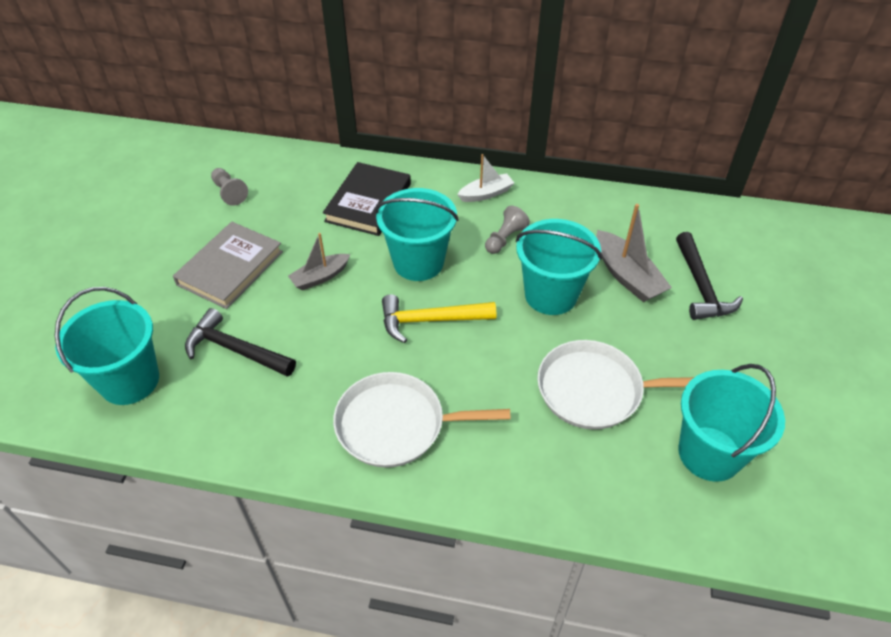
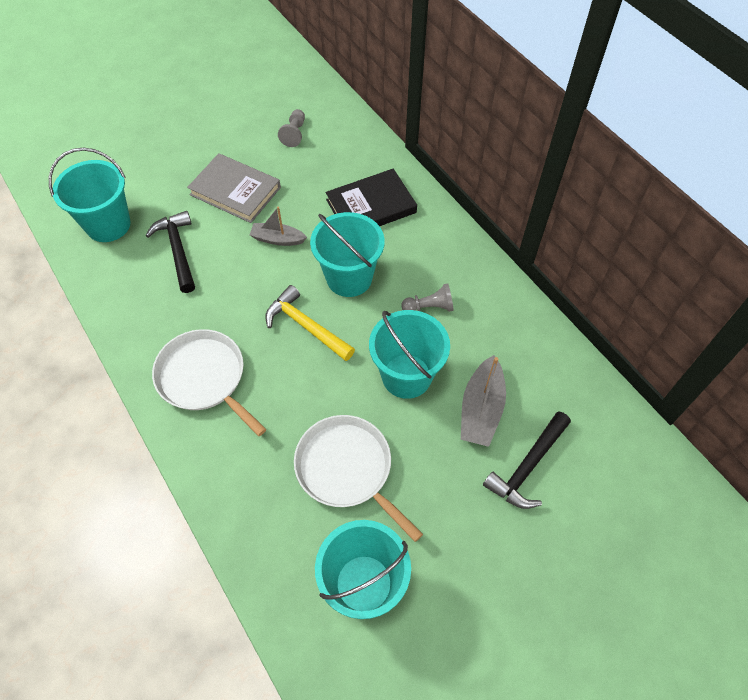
camera: 45 degrees right, 10 degrees up
(230, 268) = (235, 191): grey book -> grey book turned 45 degrees clockwise
(486, 194) = (460, 261): white boat -> none

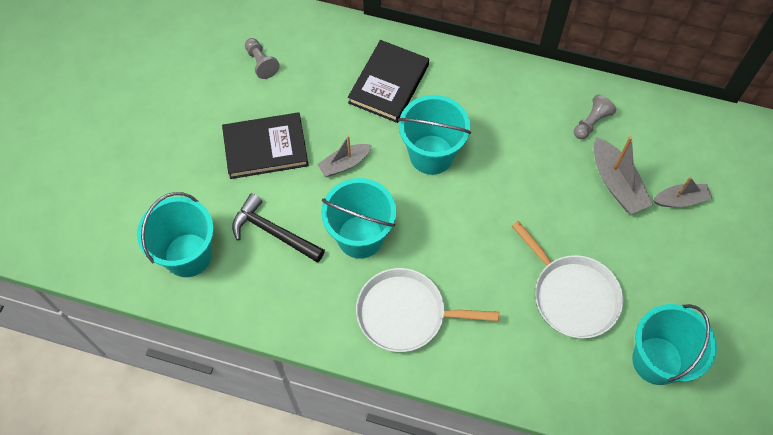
camera: 40 degrees left, 5 degrees up
(235, 191) = (265, 148): grey book -> black book
(306, 326) = (438, 216): yellow hammer -> none
(347, 469) = (572, 295): white pan -> white pan turned 135 degrees counterclockwise
(406, 376) = (546, 198): turquoise bucket -> turquoise bucket (360, 237)
(429, 307) = (511, 134): grey pawn -> grey pawn (591, 122)
(527, 466) = (680, 200): black hammer -> grey boat

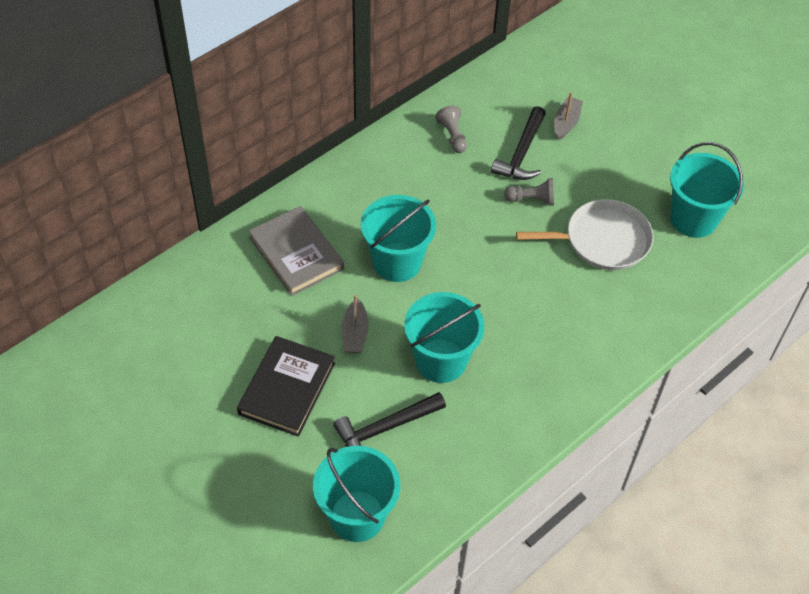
camera: 60 degrees left, 10 degrees down
(261, 63) = (185, 343): grey pawn -> grey pawn (531, 199)
(388, 84) = (296, 253): black book -> grey book
(406, 314) = (541, 366): white pan -> none
(616, 183) = (521, 153): grey boat -> black hammer

